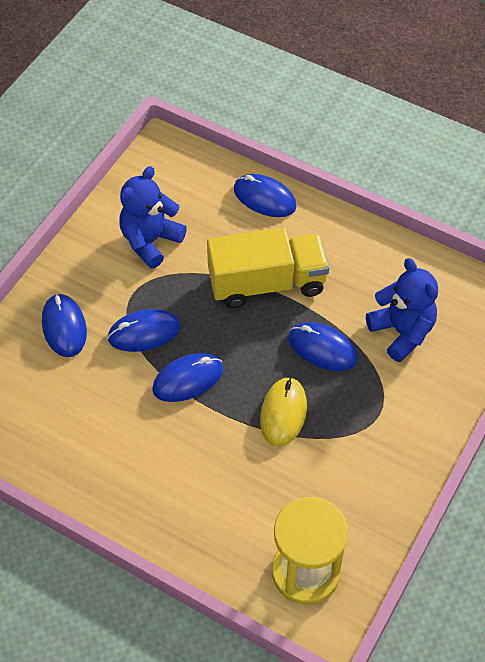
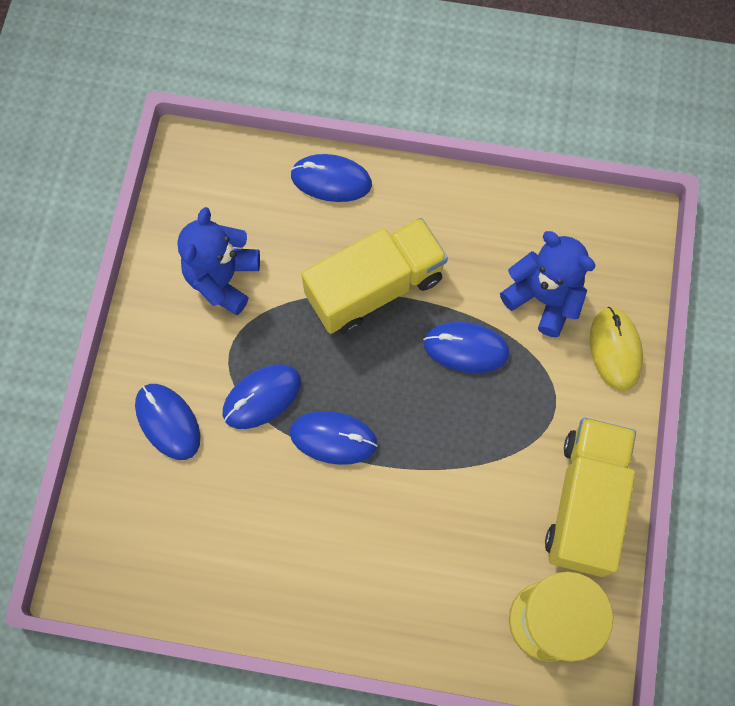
camera: 20 degrees left, 15 degrees up
(188, 379) = (333, 438): blue mouse -> blue mouse turned 60 degrees clockwise
(283, 413) = (453, 442): yellow mouse -> yellow mouse (615, 349)
(375, 493) = (585, 502): none -> yellow truck

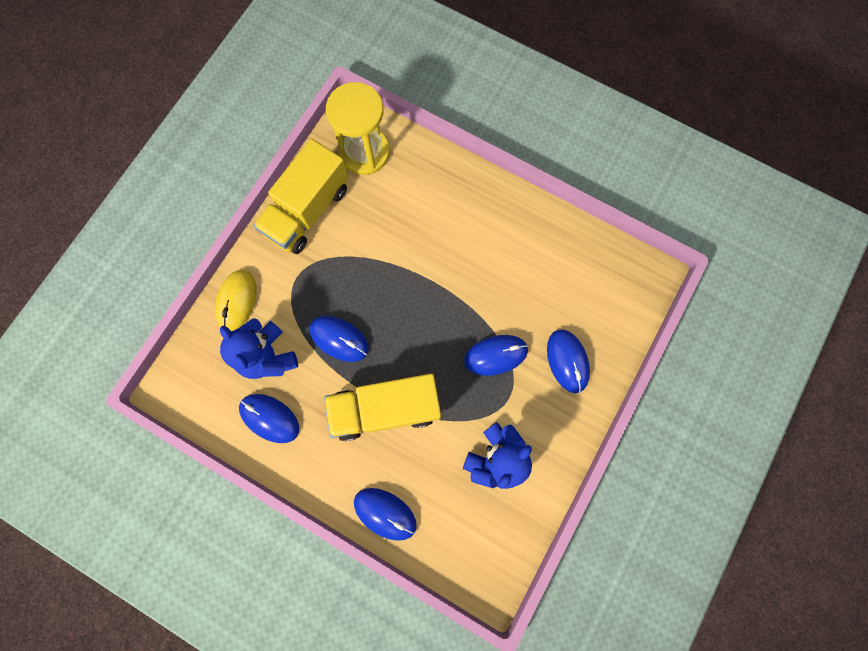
camera: 160 degrees left, 5 degrees up
(333, 438) = (455, 309): blue mouse -> blue mouse (269, 418)

